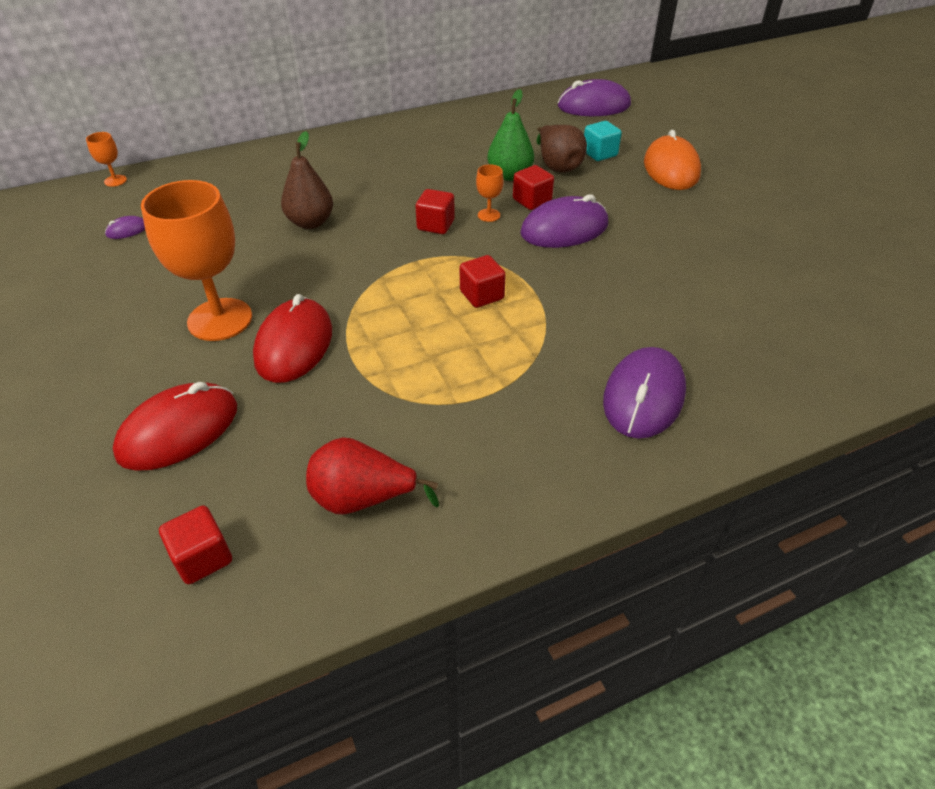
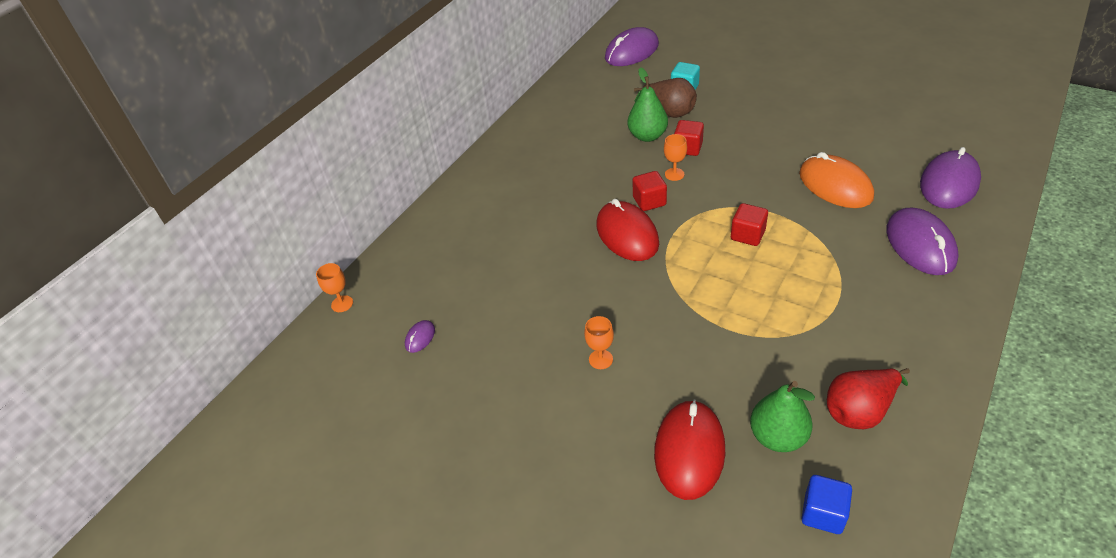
camera: 30 degrees left, 0 degrees up
(202, 557) = (823, 513): red cube -> blue cube
(220, 319) = (600, 359): orange goblet -> orange goblet, size x0.43
(261, 469) = (777, 437): none -> green pear
(294, 344) = (678, 343): red mouse -> red mouse (627, 234)
(310, 222) = (558, 249): brown pear -> none
(564, 229) = (735, 158): purple mouse -> purple mouse (949, 183)
(671, 168) = (743, 77): orange mouse -> orange mouse (835, 185)

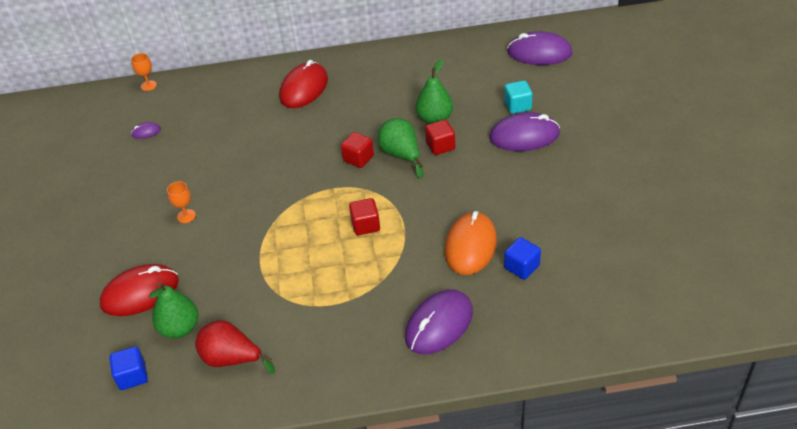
camera: 50 degrees right, 0 degrees up
(627, 234) = (313, 166): red mouse -> red mouse (304, 88)
(669, 112) = (477, 114): brown pear -> none
(674, 174) = (401, 155): orange goblet -> green pear
(886, 169) = (522, 267): none -> blue cube
(949, 183) = (539, 312): purple mouse -> purple mouse (524, 136)

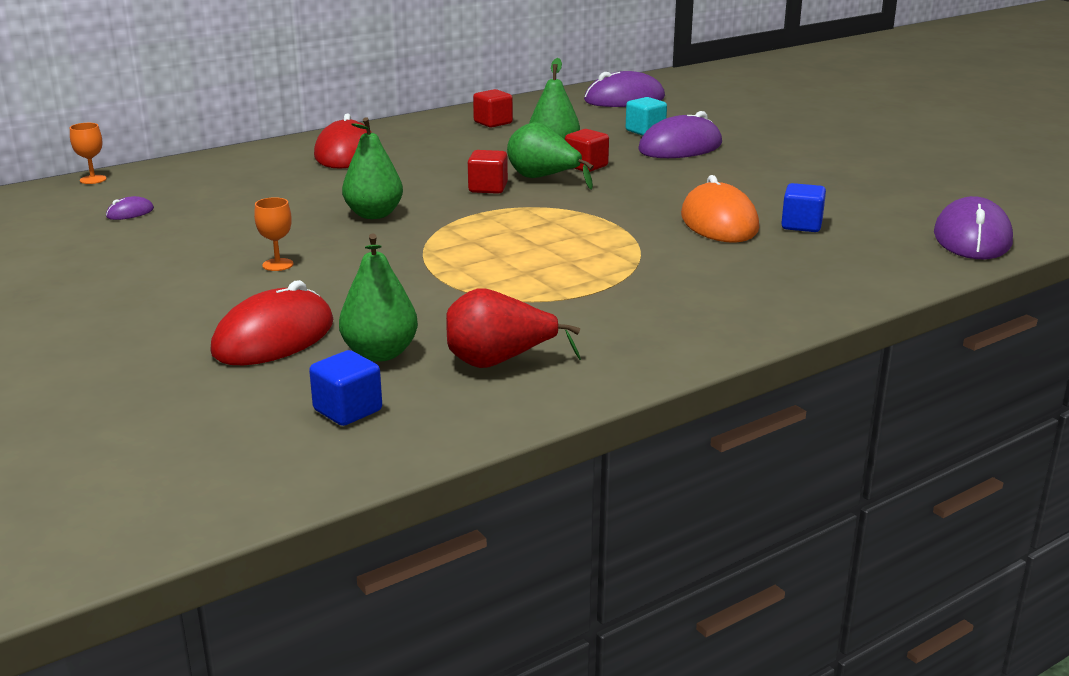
camera: 30 degrees left, 20 degrees down
(271, 173) = (374, 214): none -> green pear
(365, 225) = (561, 230): red cube -> red cube (493, 123)
(439, 324) = (758, 280): purple mouse -> purple mouse (972, 238)

